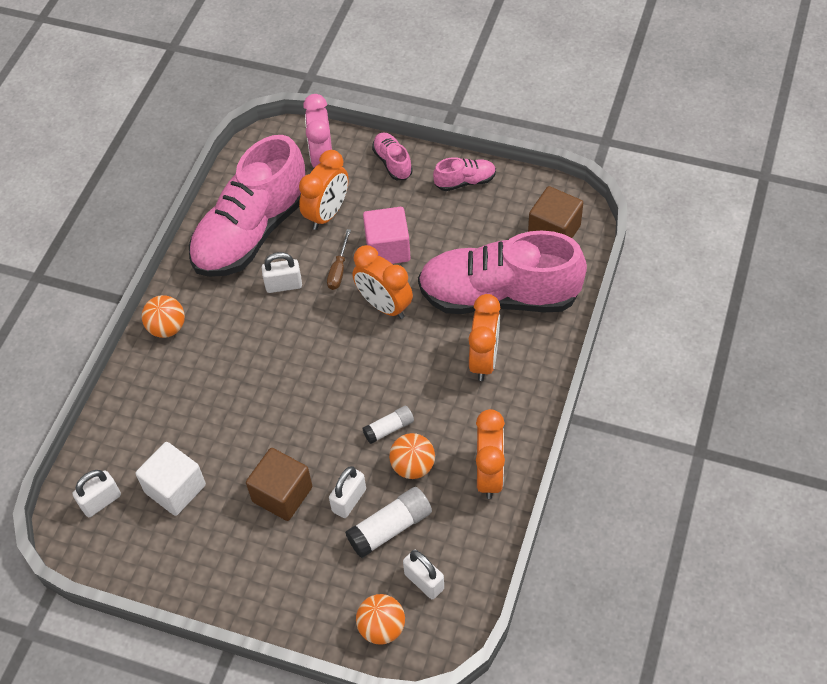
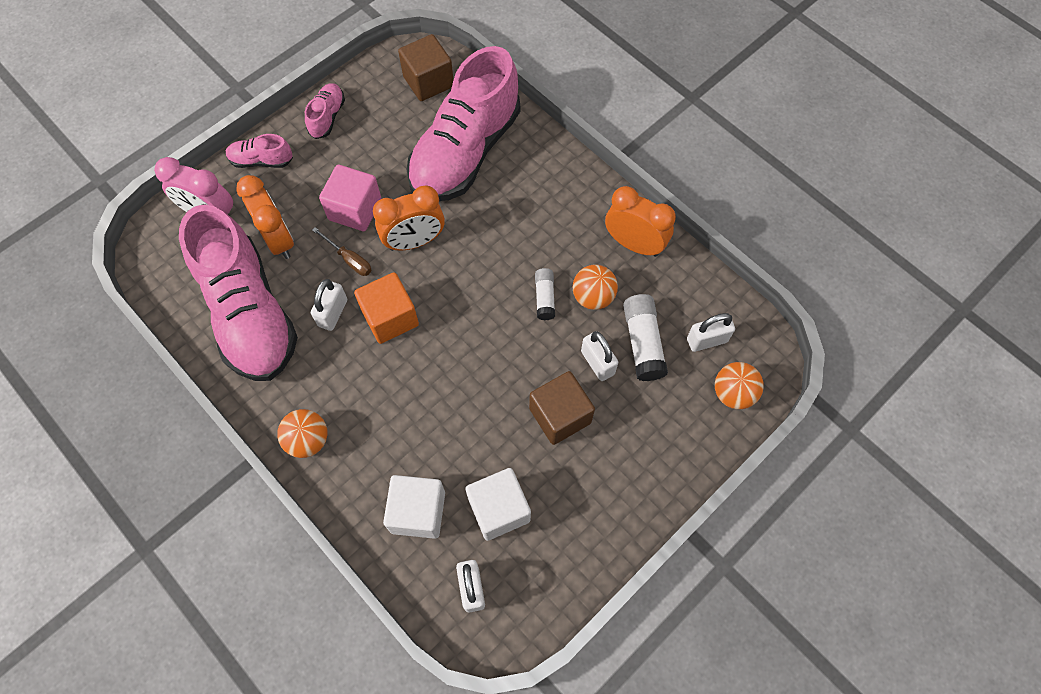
camera: 65 degrees left, 10 degrees up
(145, 432) = (418, 512): none -> white cube
(302, 326) = (390, 318): none -> orange cube
(484, 360) = (521, 194): orange clock -> none

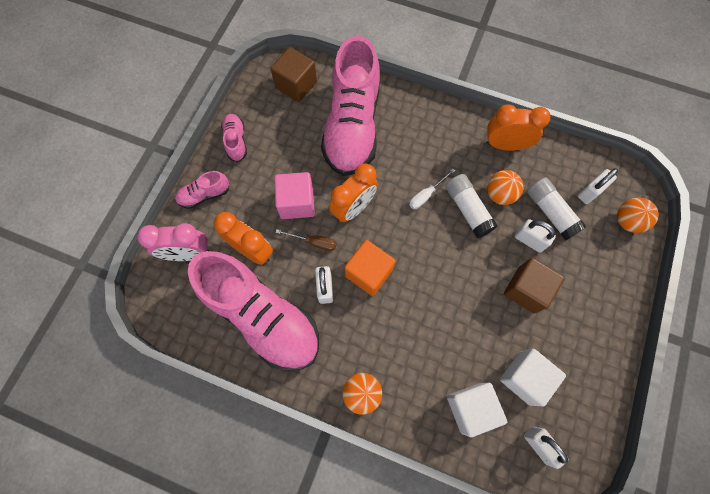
camera: 25 degrees left, 5 degrees up
(506, 261) = (426, 195): none -> white screwdriver
(544, 297) = (468, 209): white glue stick -> white glue stick, size x1.62

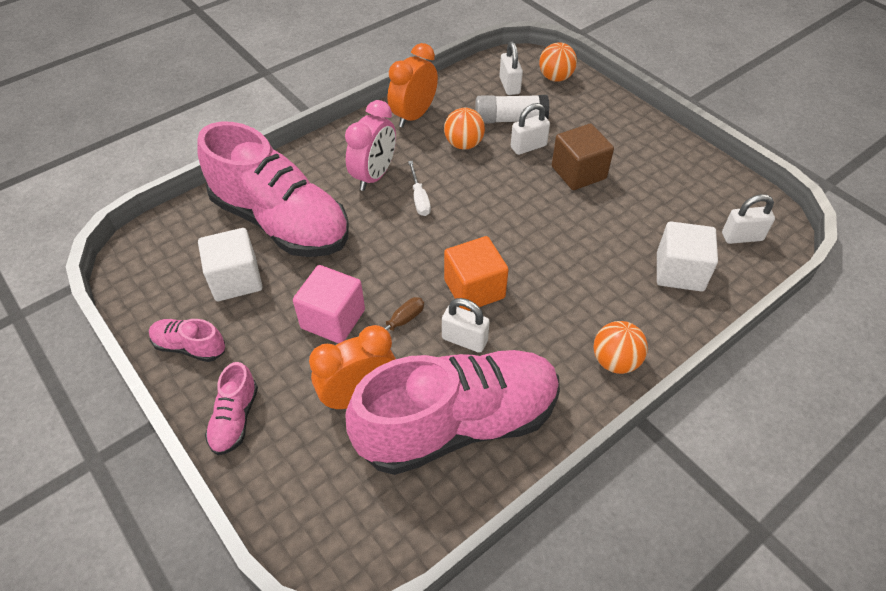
camera: 60 degrees left, 20 degrees down
(188, 253) = (305, 478): pink clock -> pink clock (374, 176)
(296, 85) = (174, 249): brown cube -> none
(354, 208) = (384, 267): orange clock -> none
(468, 209) = (461, 174): white glue stick -> none
(524, 378) = (668, 216): white cube -> white cube (236, 279)

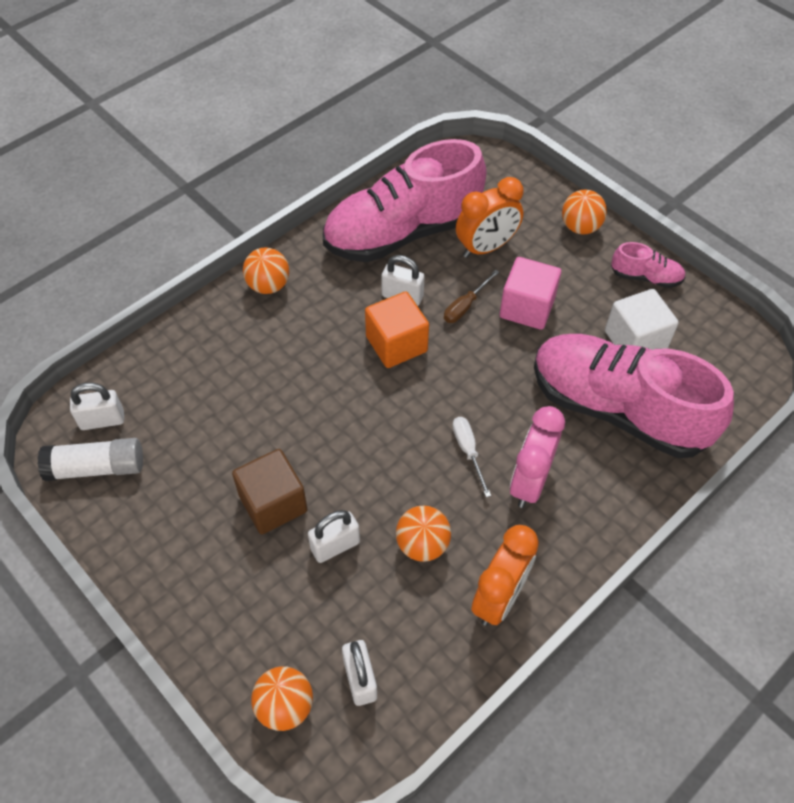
camera: 175 degrees right, 5 degrees up
(235, 419) = (580, 227): pink shoe -> orange ball
(510, 119) = (359, 599): white glue stick -> white glue stick (96, 468)
(679, 271) = (185, 374): white cube -> none

